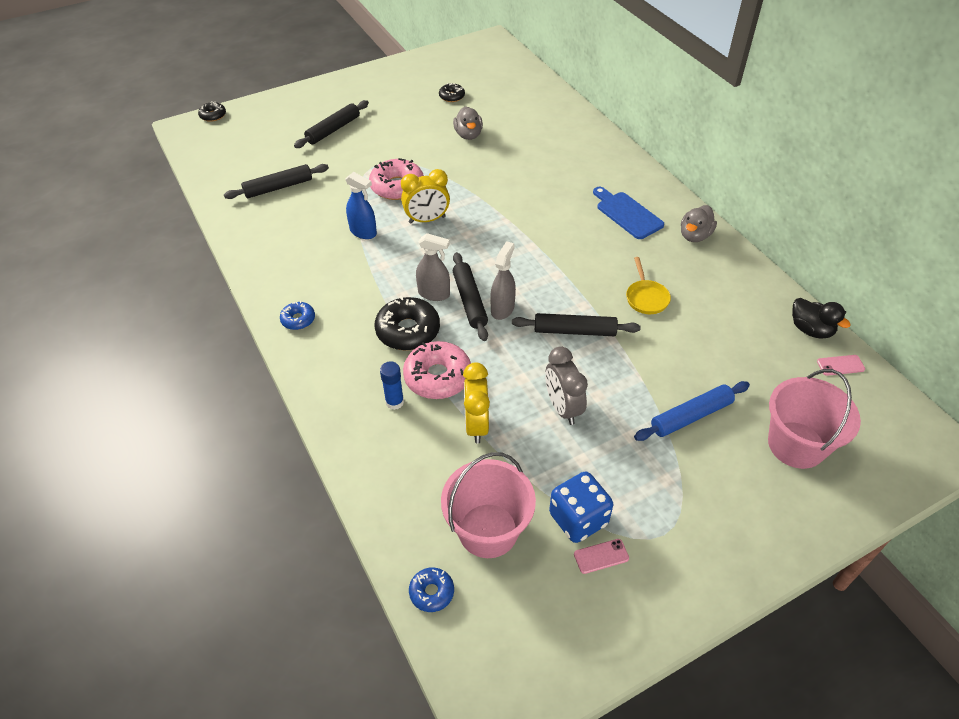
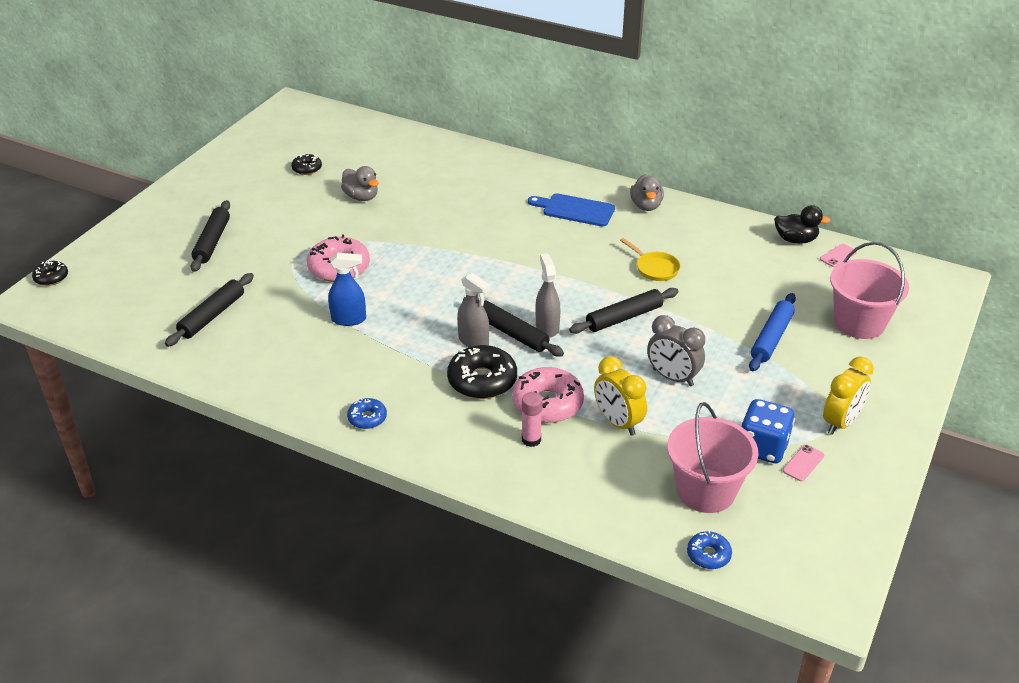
camera: 35 degrees left, 10 degrees down
(394, 402) = (531, 440): blue glue stick -> pink glue stick
(427, 220) = (400, 284): yellow clock -> yellow clock (840, 422)
(434, 294) = (474, 341): grey spray bottle -> grey spray bottle turned 60 degrees clockwise

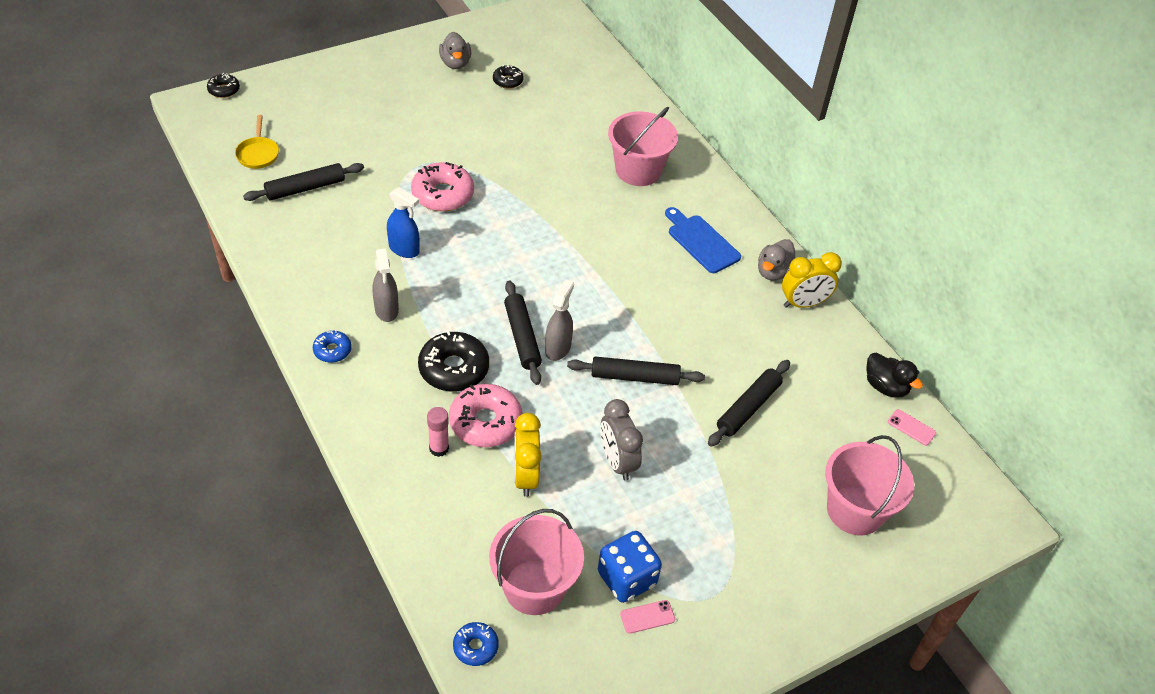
camera: 30 degrees right, 10 degrees up
(212, 242) = (368, 117): black rolling pin -> black rolling pin (748, 408)
(361, 197) = (526, 133): grey duck -> grey duck (455, 63)
(474, 341) = (483, 327): grey spray bottle -> grey spray bottle (386, 310)
(477, 185) = (638, 170): none -> pink bucket
(655, 268) = (714, 342): yellow pan -> yellow pan (258, 153)
(771, 338) = (750, 476): blue rolling pin -> none
(838, 256) = (911, 427): pink phone -> pink phone turned 45 degrees clockwise
(840, 422) = (725, 600): yellow clock -> yellow clock (803, 303)

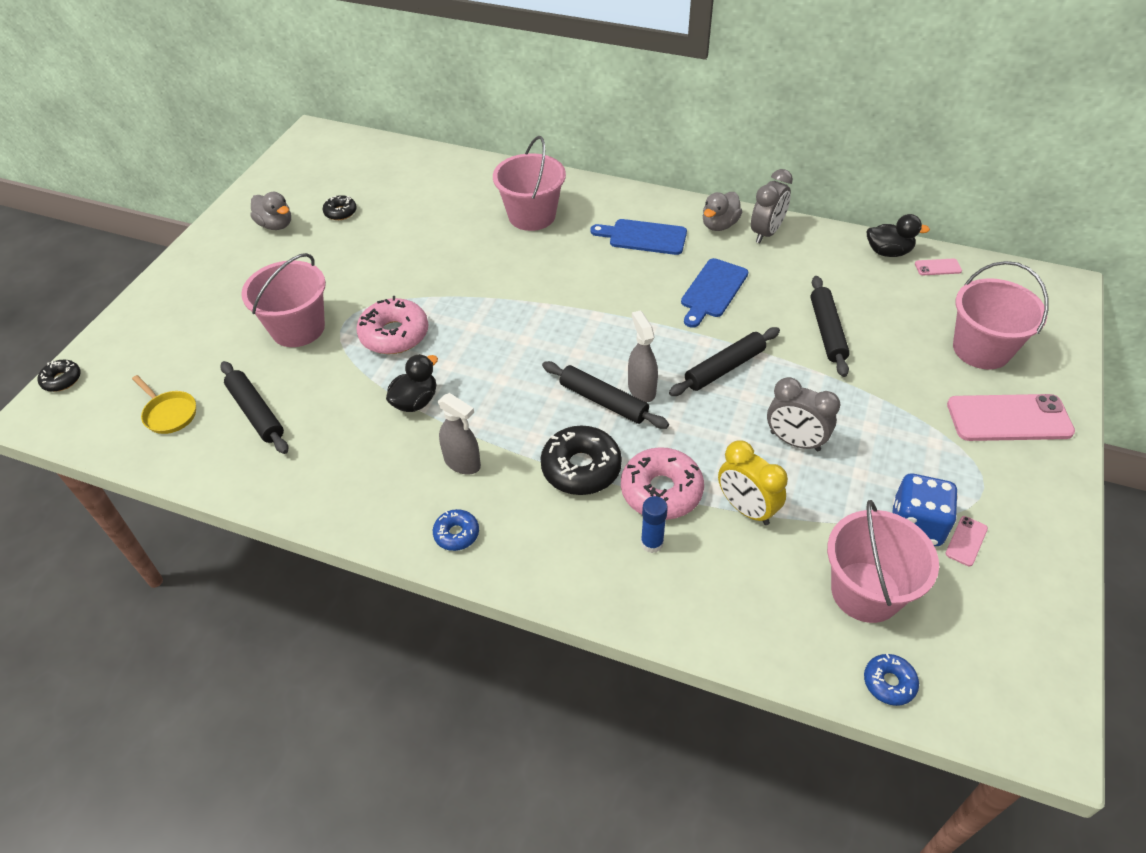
camera: 35 degrees left, 0 degrees up
(305, 188) = (256, 413): black rolling pin -> black rolling pin turned 60 degrees counterclockwise
(389, 148) = (298, 328): none -> pink bucket
(404, 249) = (415, 401): blue spray bottle -> black duck
(439, 448) = (652, 543): pink glue stick -> blue glue stick
(700, 317) = (713, 291): none -> blue cutting board
(773, 272) = (719, 225): grey duck -> grey duck turned 45 degrees clockwise
(802, 571) = (1008, 418): none -> pink phone
(803, 303) = (766, 233): yellow clock -> grey clock

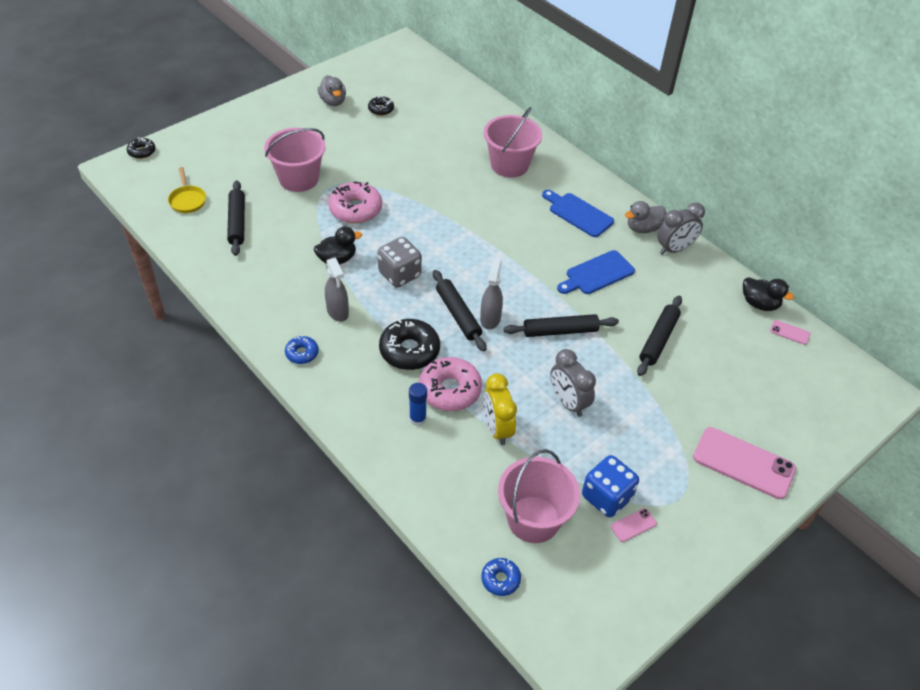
camera: 25 degrees right, 0 degrees up
(503, 386) = (399, 274): none -> grey dice
(981, 349) = (768, 406): pink bucket -> none

